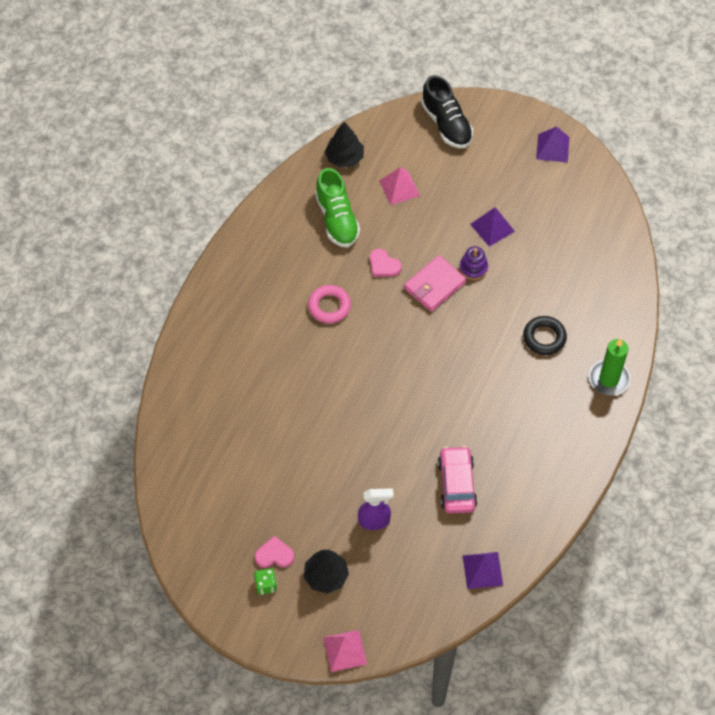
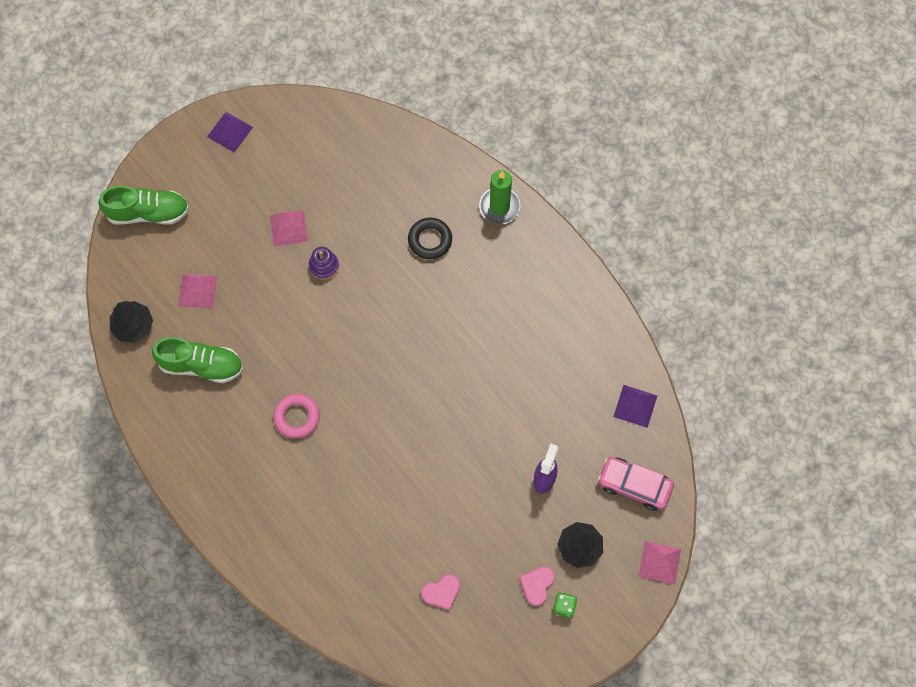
camera: 65 degrees left, 10 degrees up
(383, 265) = (277, 346): pink heart -> pink heart (441, 592)
(434, 285) = (324, 309): pink wallet -> none
(446, 124) = (148, 213): black shoe -> green shoe
(456, 484) = (541, 388): pink car -> pink car (634, 485)
(492, 227) = (288, 228): purple pyramid -> pink pyramid

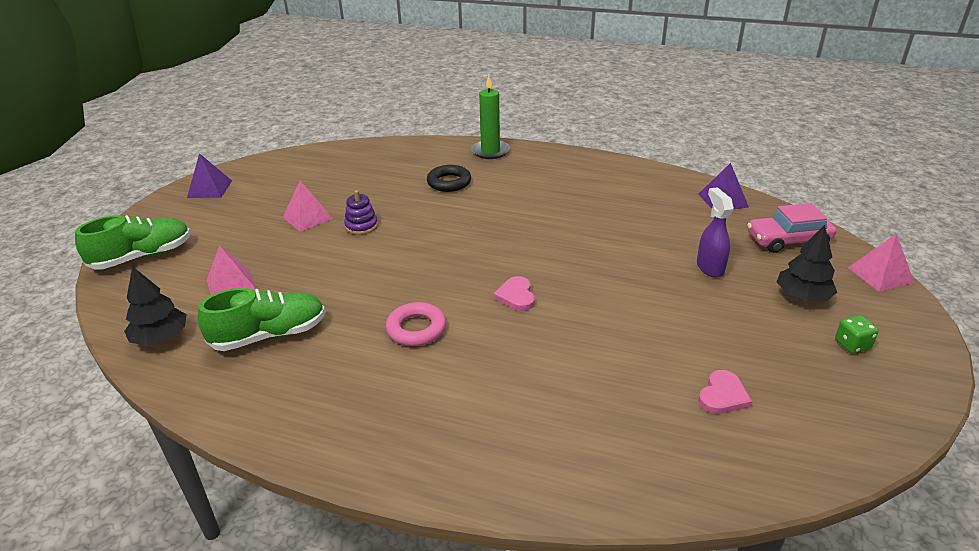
camera: 30 degrees left, 35 degrees down
(537, 585) = (805, 341): pink heart -> pink heart (516, 296)

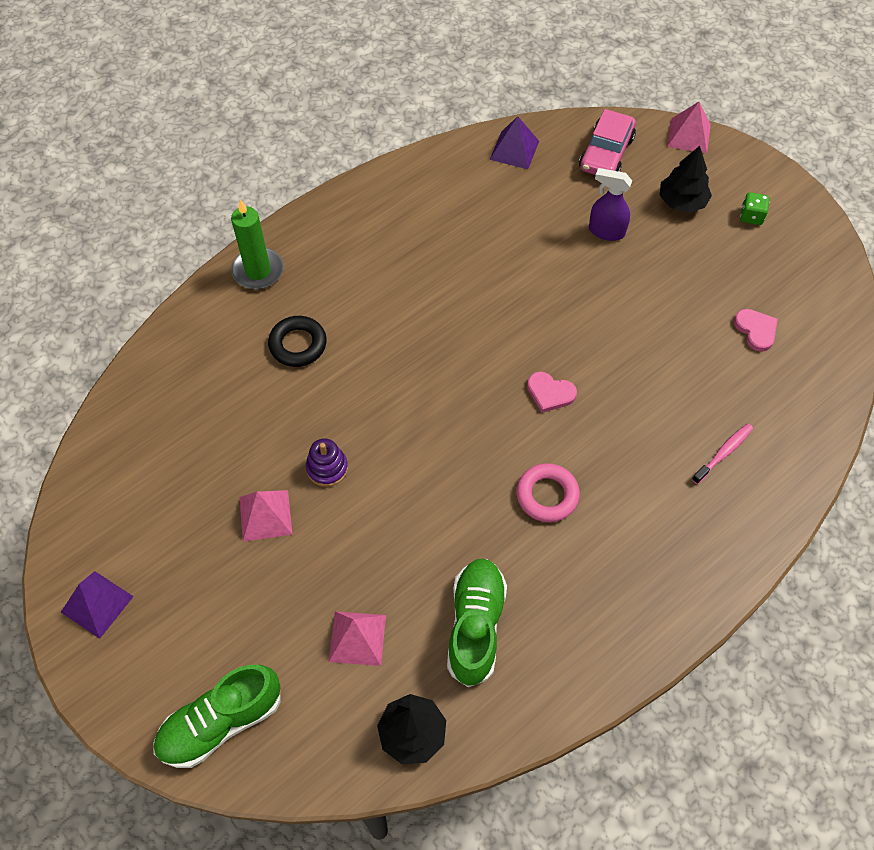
camera: 60 degrees left, 25 degrees up
(143, 256) = (221, 722): green shoe -> green shoe turned 120 degrees counterclockwise
(554, 423) = (723, 453): none -> pink toothbrush

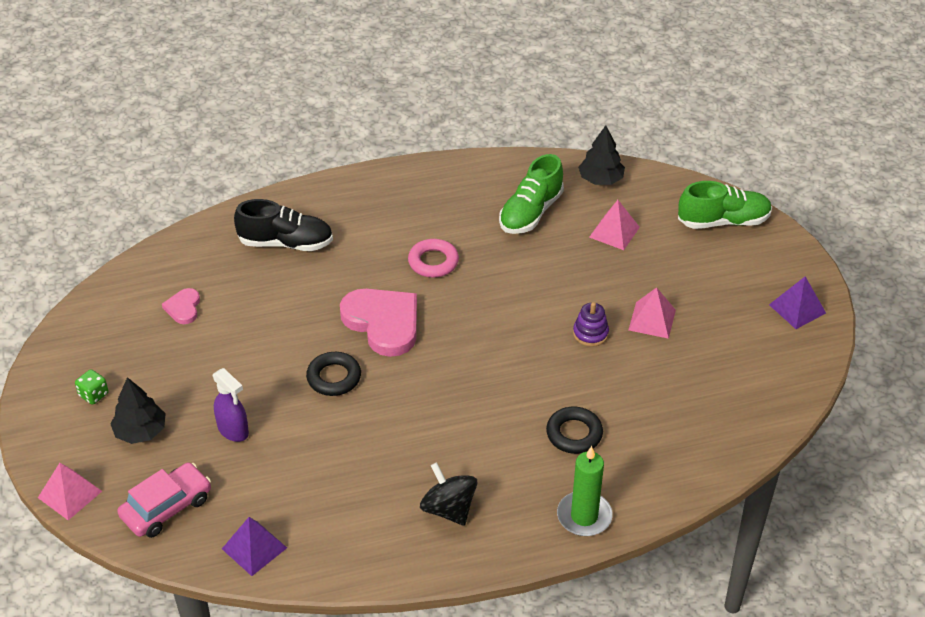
camera: 155 degrees left, 15 degrees down
(378, 234) = (449, 509): none -> black spinning top
(550, 393) = (383, 323): pink heart -> pink heart, size x2.05
(556, 314) = (334, 377): none -> black ring
(723, 453) = (286, 243): pink toothbrush -> black shoe

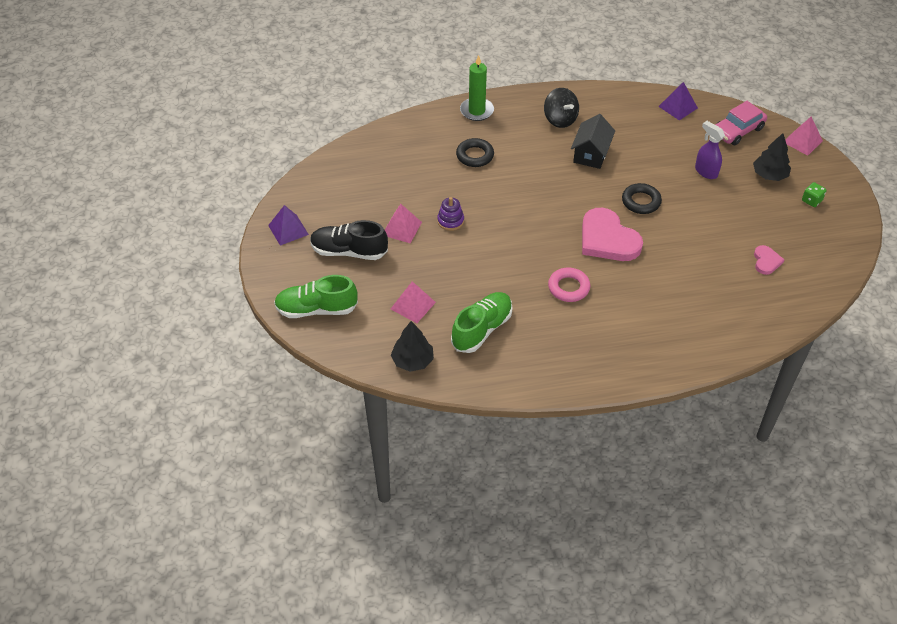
camera: 175 degrees left, 5 degrees up
(286, 243) = (695, 314): black shoe -> black shoe (349, 251)
(401, 449) = (591, 154): none -> black house

